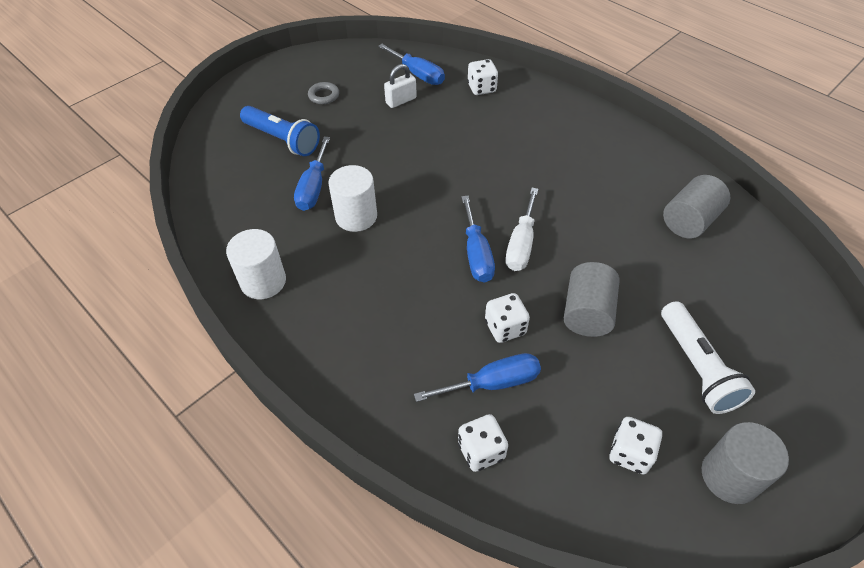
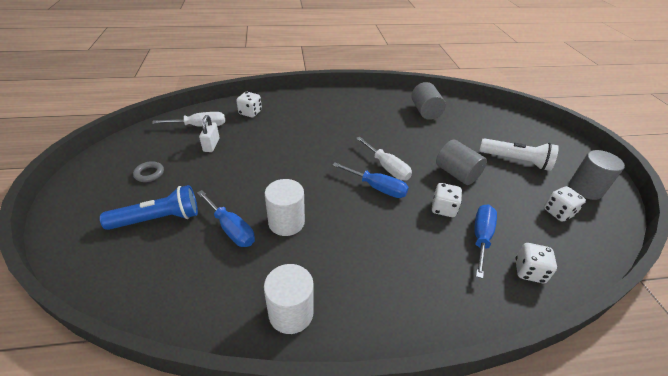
camera: 55 degrees left, 10 degrees down
(418, 74) = (200, 126): blue screwdriver -> white screwdriver

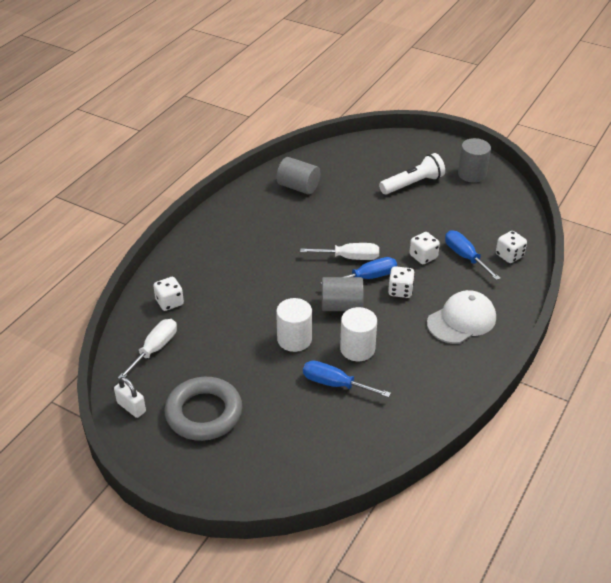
camera: 50 degrees left, 0 degrees up
(149, 174) = (204, 413): grey ring -> grey ring, size x2.33
(158, 219) = (279, 425): blue flashlight -> none
(211, 145) = (199, 353): white padlock -> white padlock (131, 407)
(231, 229) = (335, 384): blue screwdriver -> blue screwdriver turned 150 degrees counterclockwise
(291, 313) = (444, 385): white cylinder -> white cylinder (294, 339)
(395, 279) = (461, 320): none -> white cap
(456, 173) = (395, 224): grey cylinder -> grey cylinder (341, 306)
(558, 212) = (478, 204): white dice -> white dice (400, 291)

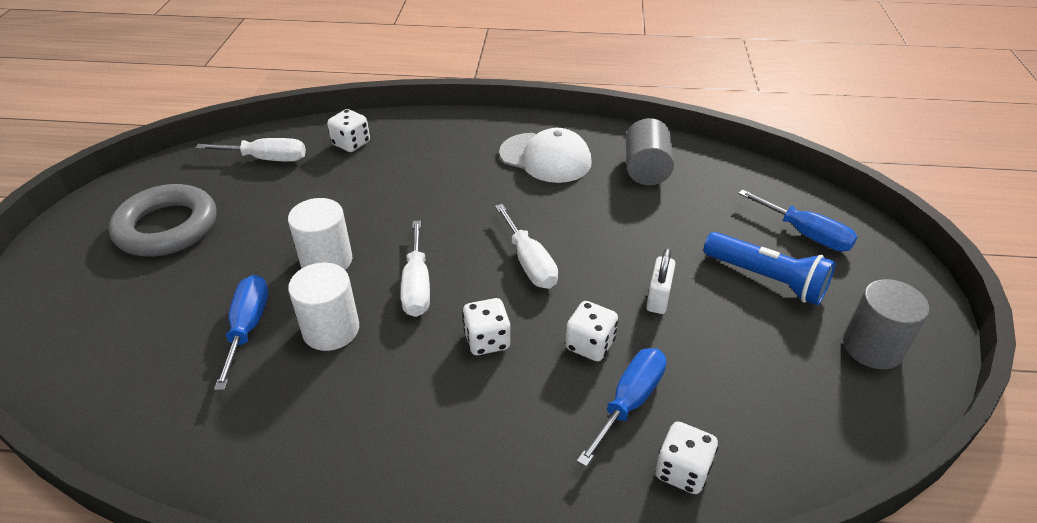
camera: 65 degrees right, 0 degrees up
(131, 407) = (167, 173): white padlock -> white padlock (658, 298)
(341, 306) = (417, 286): grey cylinder -> white screwdriver
(368, 277) = (496, 295): blue screwdriver -> blue screwdriver (805, 234)
(412, 184) = (766, 279): white flashlight -> blue flashlight
(461, 320) = (455, 443): white cap -> white cap (545, 158)

